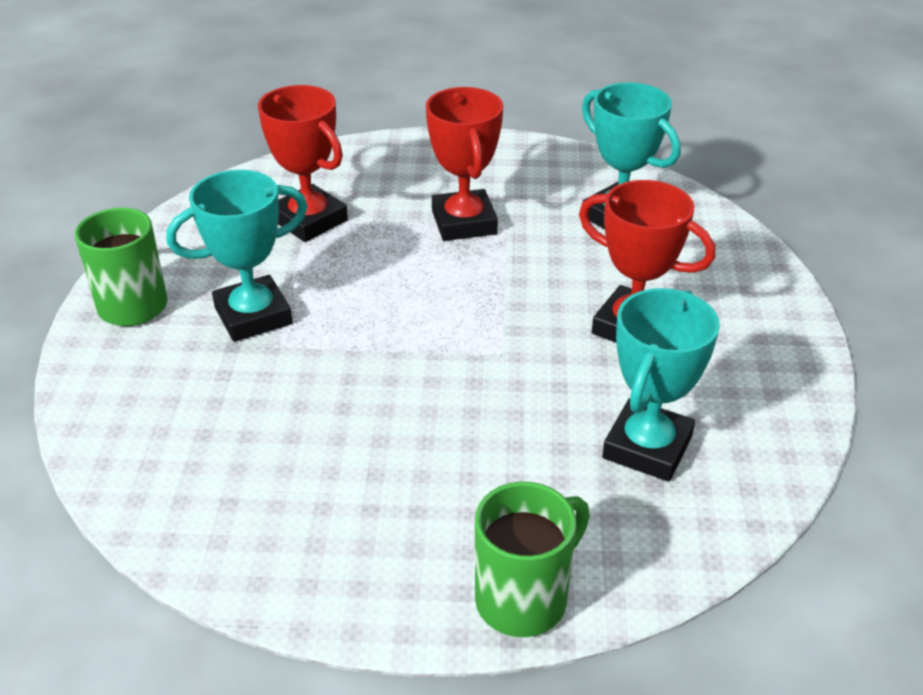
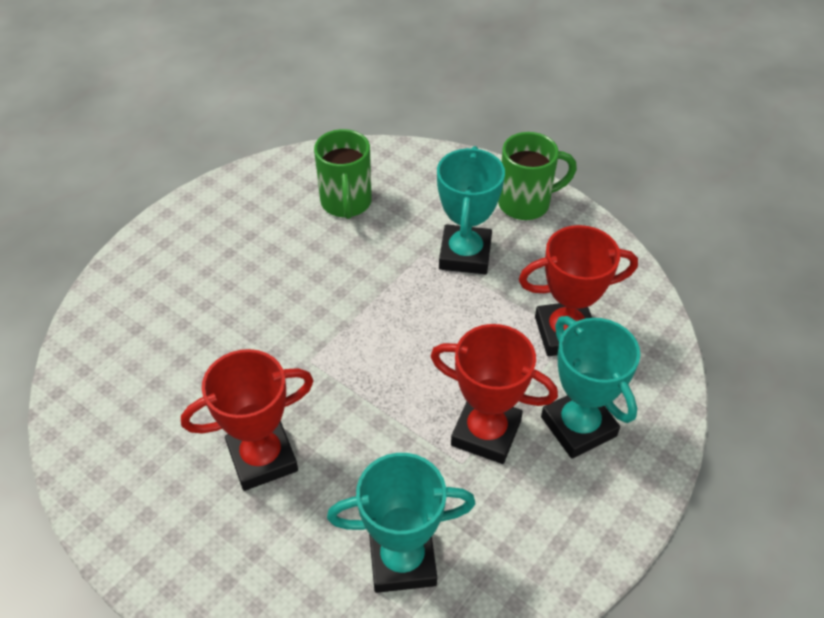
camera: 125 degrees right, 10 degrees up
(524, 599) = (133, 263): green mug -> green mug (346, 203)
(647, 447) = (158, 382): turquoise trophy -> turquoise trophy (578, 426)

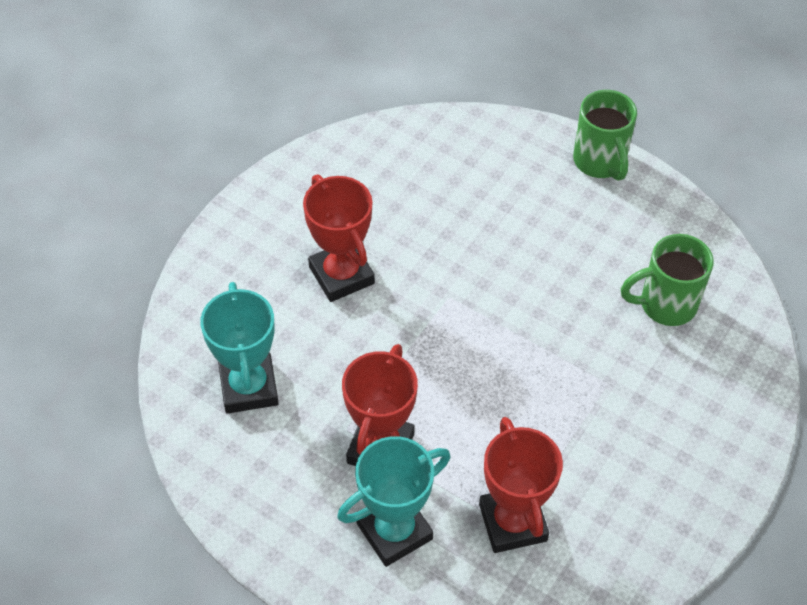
camera: 85 degrees right, 5 degrees up
(465, 254) = (610, 422): turquoise trophy -> none
(526, 203) = (705, 484): green mug -> green mug (600, 162)

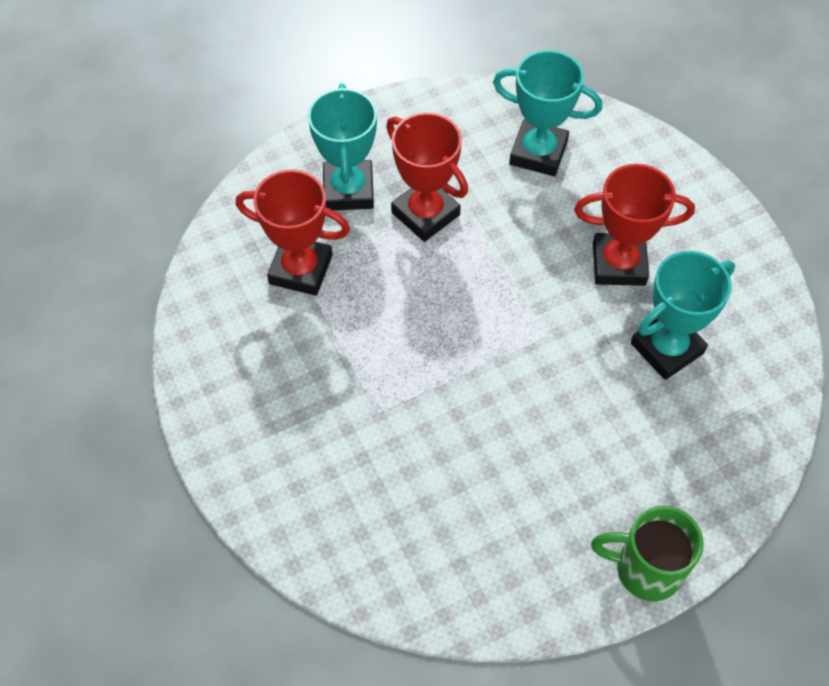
camera: 120 degrees right, 5 degrees up
(405, 213) = (667, 348): none -> turquoise trophy
(665, 304) = (429, 517): green mug -> none

